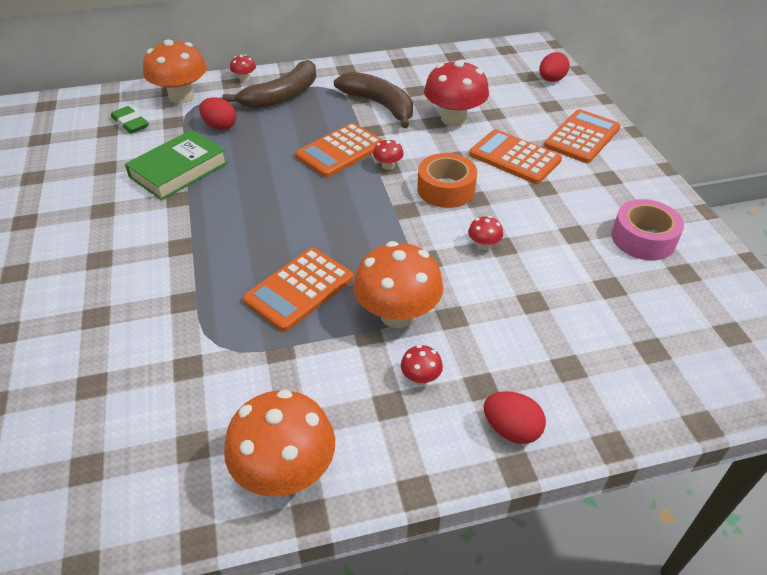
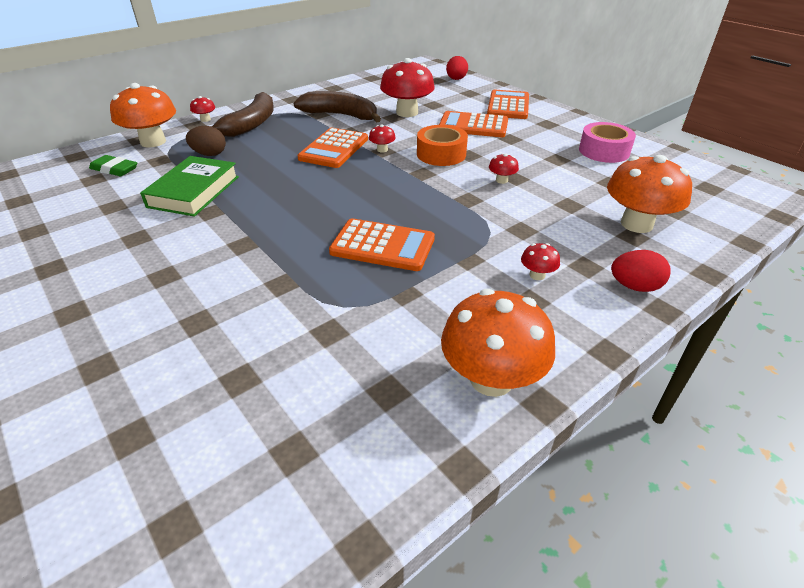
camera: 25 degrees left, 5 degrees down
(220, 126) = (209, 154): red egg -> brown egg
(299, 289) = (382, 246): orange calculator -> orange calculator turned 90 degrees counterclockwise
(397, 314) = (479, 240): orange mushroom -> orange mushroom (636, 224)

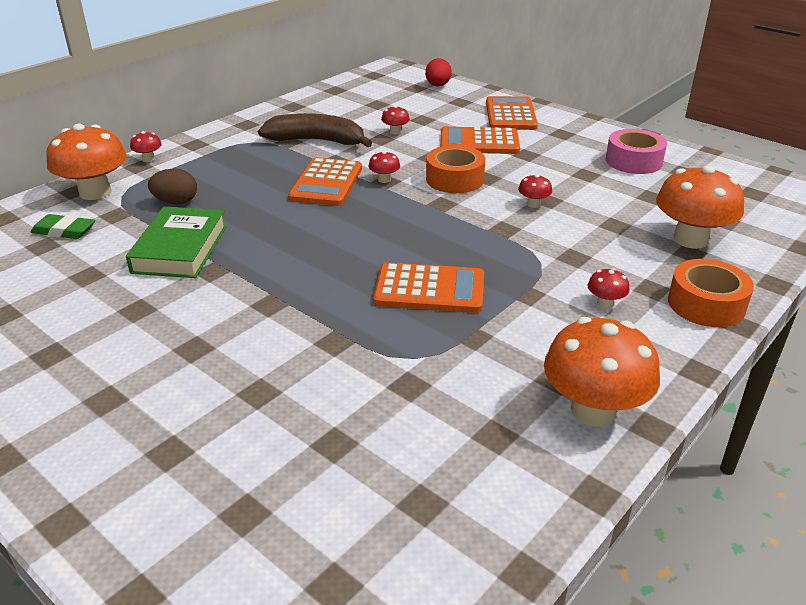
camera: 10 degrees left, 5 degrees down
(250, 124) = (209, 161): brown banana -> none
(407, 112) = (395, 132): red mushroom -> red mushroom, size x0.44
(634, 286) = (706, 304): red egg -> orange tape

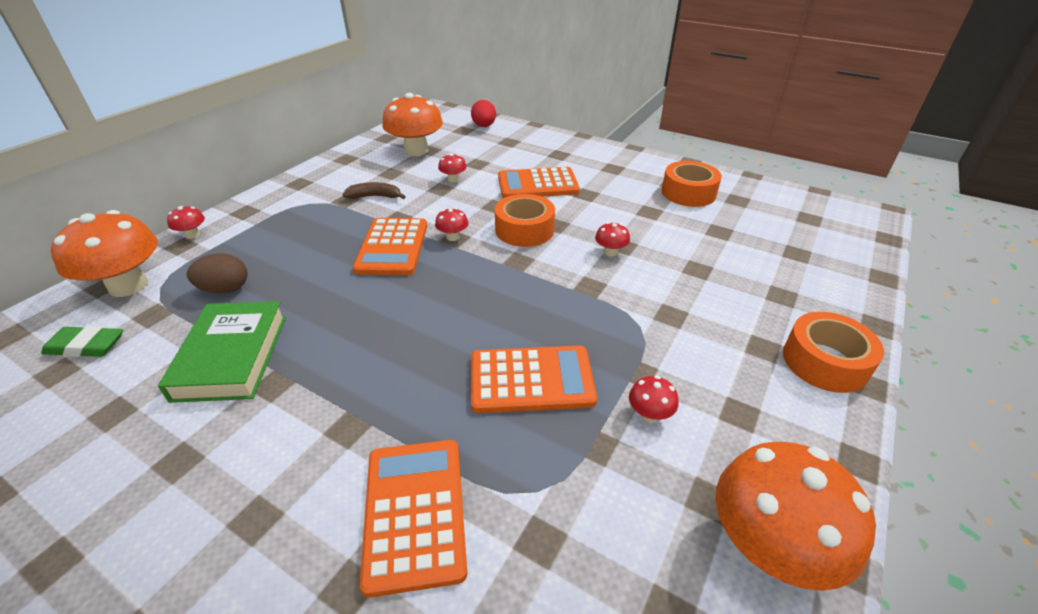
camera: 10 degrees left, 5 degrees up
(317, 141) = (375, 196): brown banana -> brown banana, size x0.53
(510, 115) = (559, 152): orange calculator -> orange calculator (414, 512)
(605, 303) = (724, 374): red mushroom -> red mushroom (649, 414)
(633, 161) = (688, 193): pink tape -> orange tape
(690, 239) = (775, 279): orange mushroom -> orange mushroom (416, 151)

